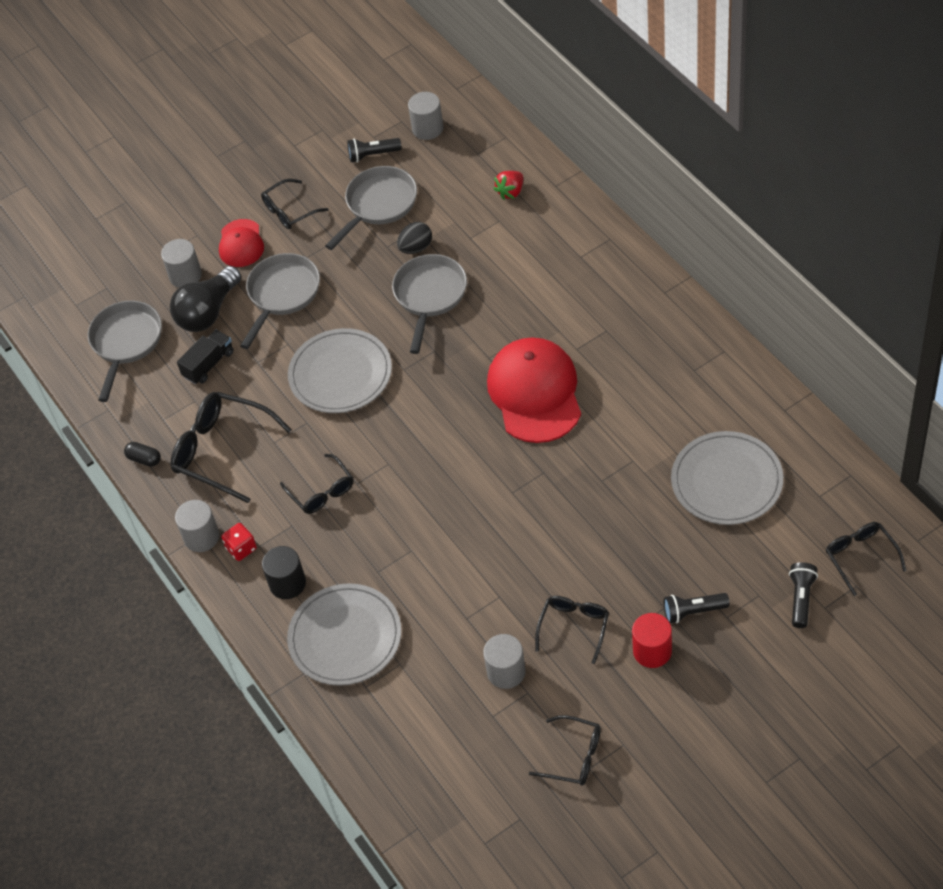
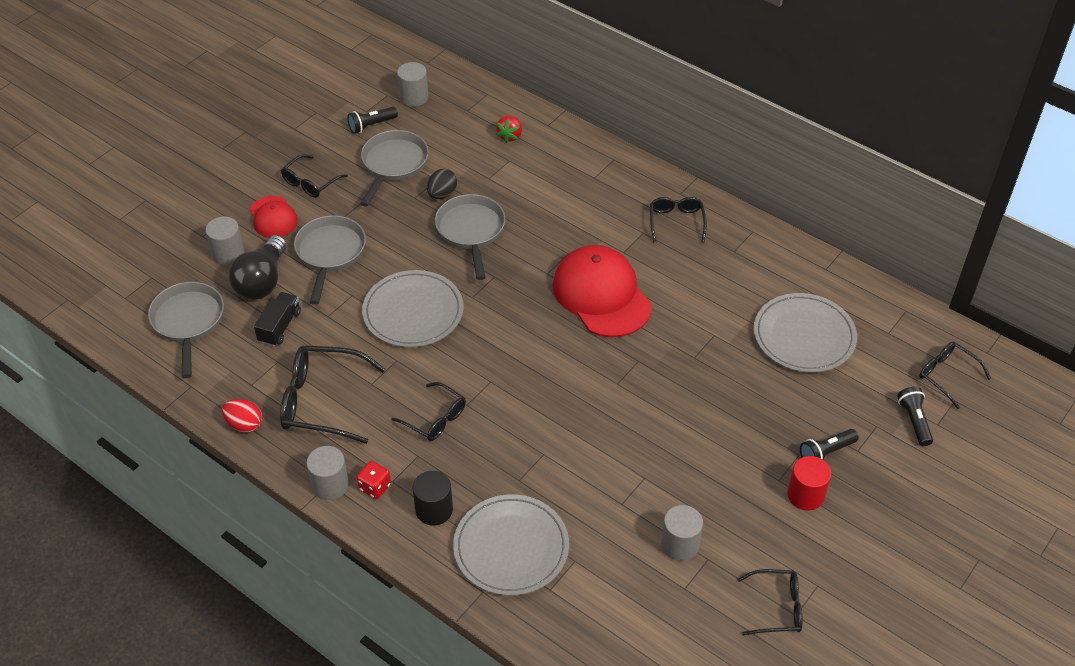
camera: 25 degrees left, 5 degrees down
(144, 459) = (244, 424): black capsule -> red egg
(574, 627) = (725, 490): black glasses -> black glasses (676, 222)

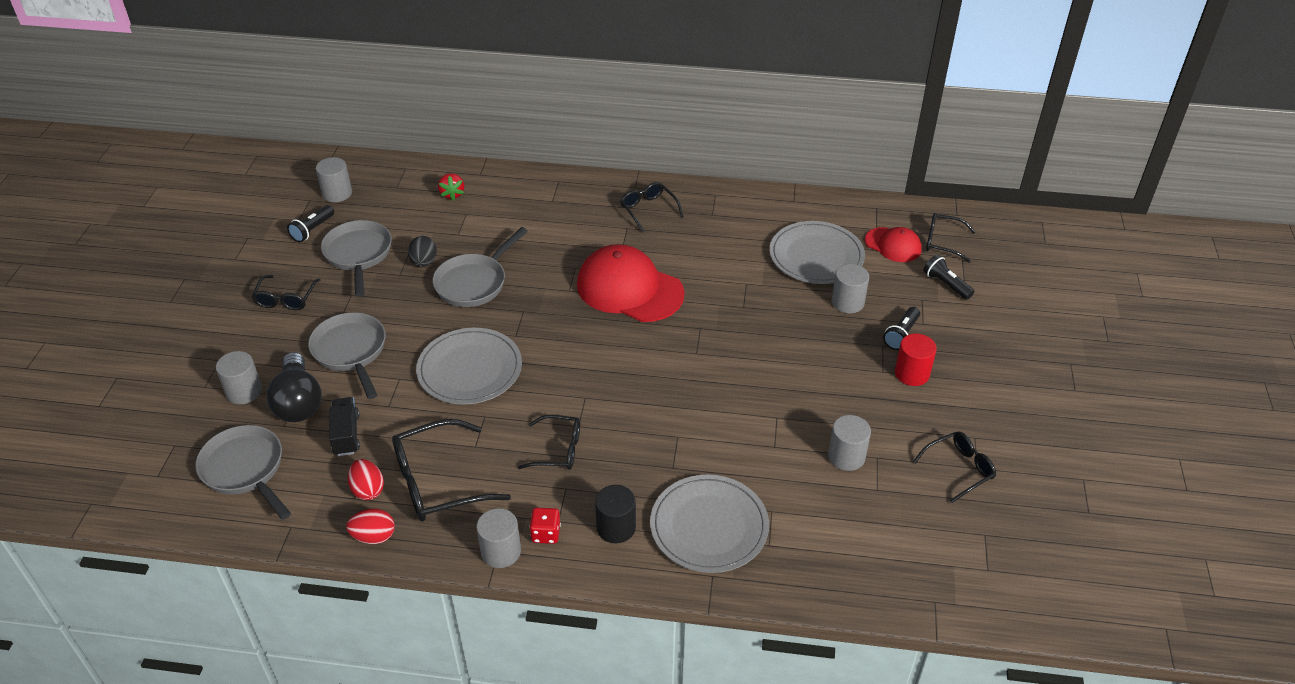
camera: 30 degrees left, 5 degrees down
(265, 382) = (368, 490): none -> red egg
(273, 217) = (269, 342): red cap -> red cap (893, 245)
(471, 231) = (474, 283): grey pan -> grey pan turned 105 degrees counterclockwise
(798, 396) = (847, 302): none -> grey cylinder

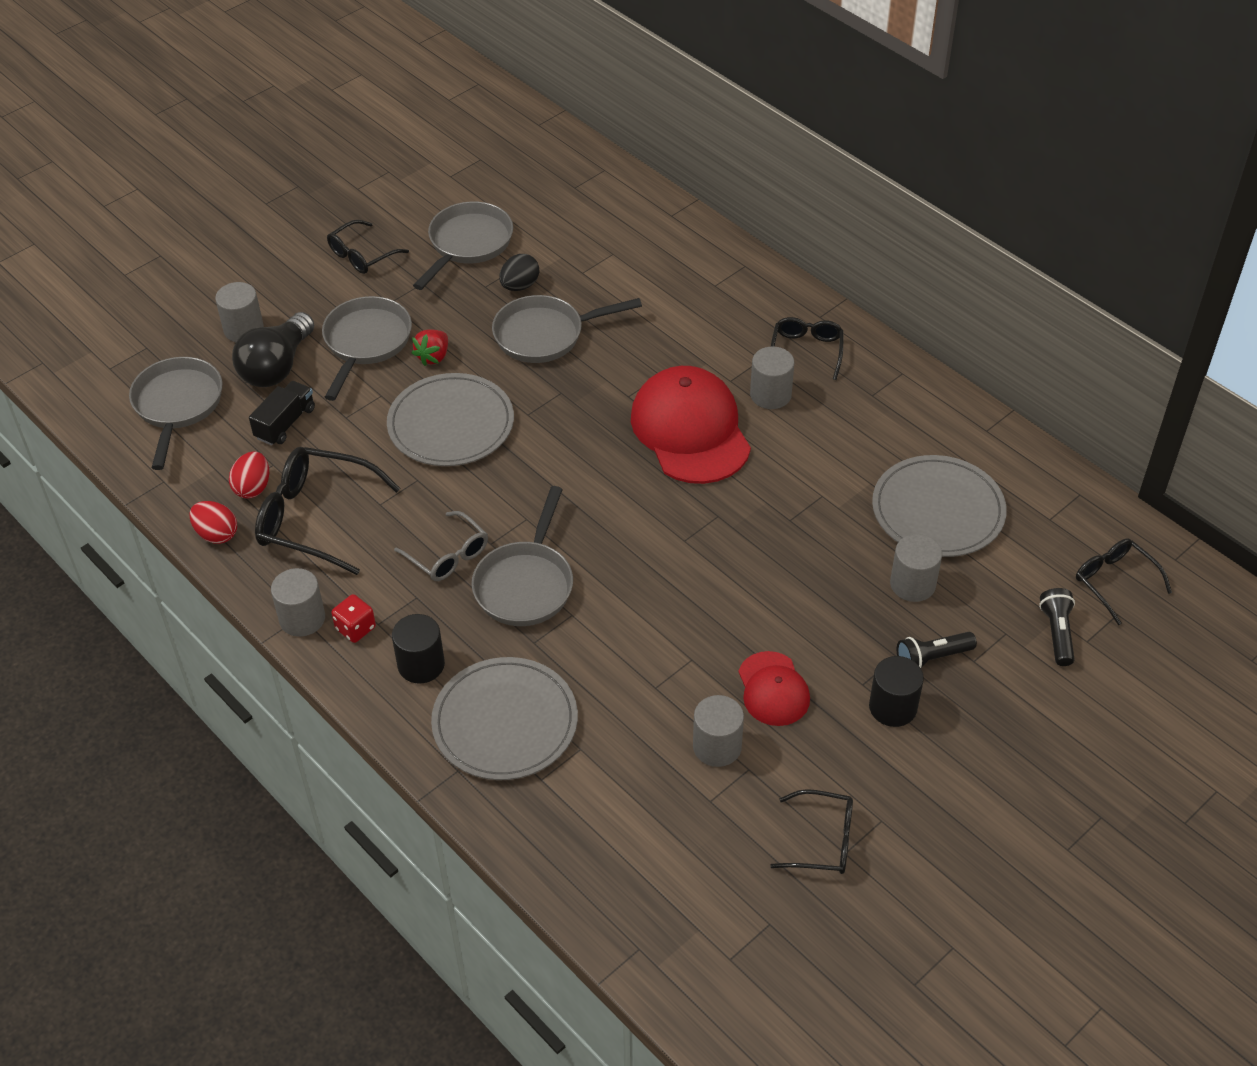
camera: 40 degrees right, 5 degrees up
(312, 230) = (452, 194): black flashlight -> none
(337, 193) = (512, 165): grey cylinder -> grey cylinder (770, 395)
(452, 194) = (621, 224): red strawberry -> red strawberry (433, 357)
(558, 450) = (448, 555): black glasses -> grey glasses
(629, 436) = (526, 584): none -> grey pan
(893, 245) = (1047, 550): red cap -> red cap (773, 689)
(912, 373) = (893, 707): red cylinder -> black cylinder

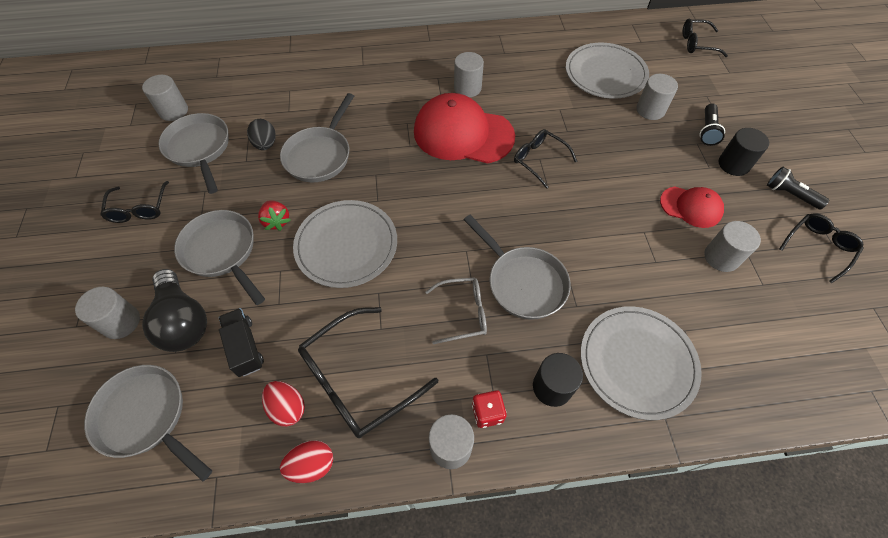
camera: 55 degrees left, 10 degrees up
(497, 192) = (173, 111): none -> grey cylinder
(806, 351) = (449, 58): black glasses -> black glasses (539, 160)
(1057, 633) = (718, 79): black flashlight -> black flashlight (790, 195)

